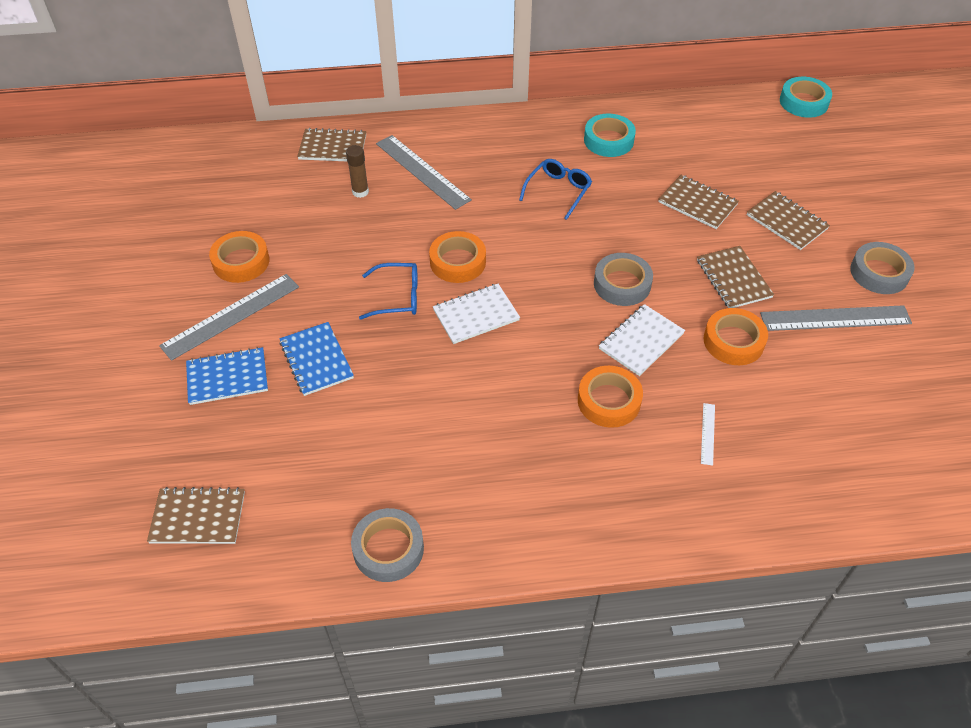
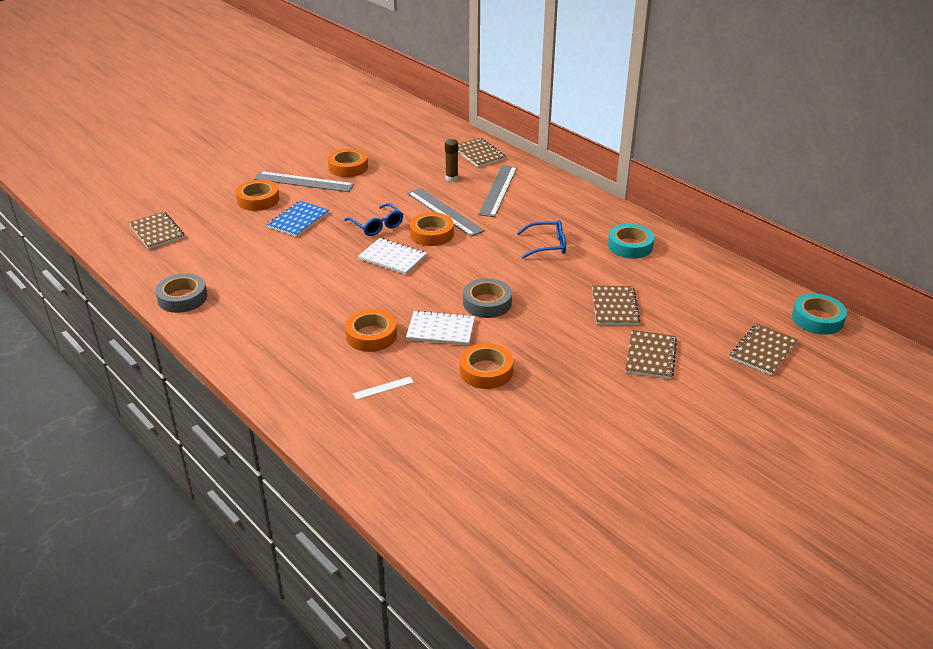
camera: 55 degrees right, 15 degrees down
(227, 377) = (258, 200): blue notebook -> orange tape
(733, 279) = (552, 350): brown notebook -> brown notebook (763, 351)
(835, 318) = (569, 414): grey ruler -> grey ruler (445, 211)
(879, 273) = (652, 423): grey tape -> none

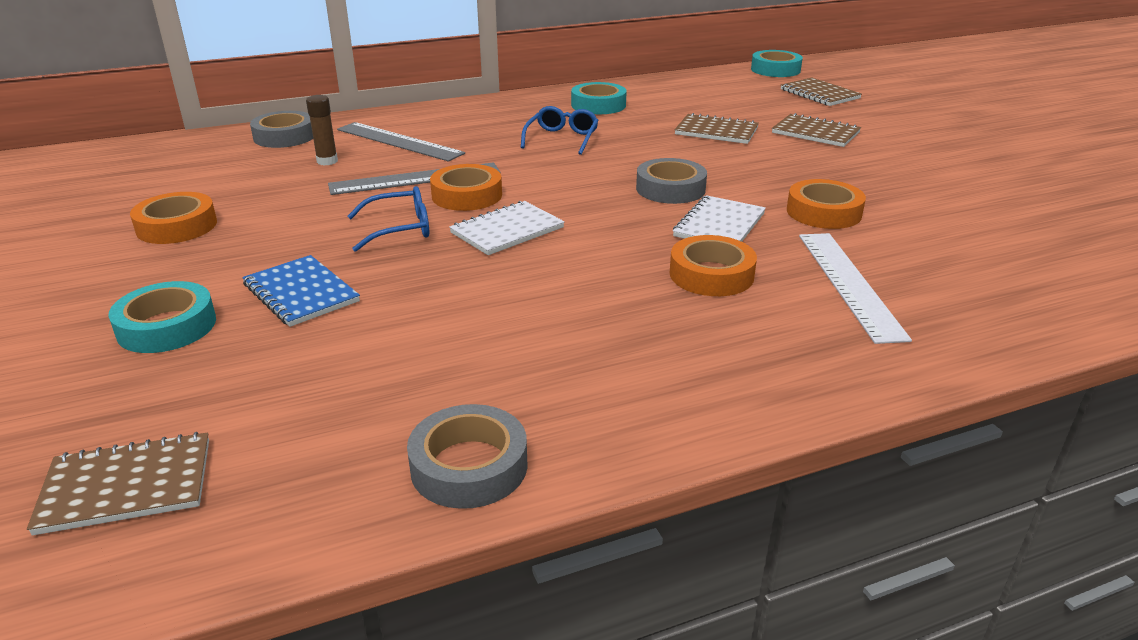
camera: 70 degrees left, 5 degrees down
(258, 200) = (167, 326): orange tape -> turquoise tape
(303, 182) = (167, 271): grey ruler -> none
(383, 388) = (849, 283): white ruler -> white ruler, size x2.21
(479, 154) = (284, 136): brown notebook -> grey tape

